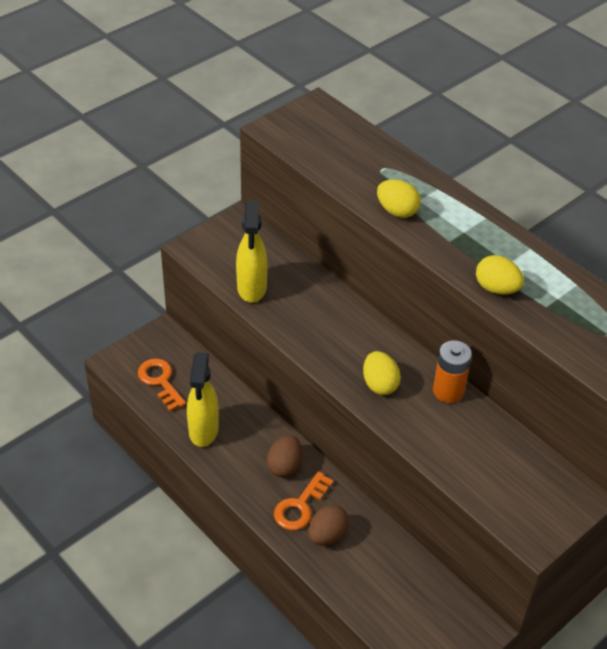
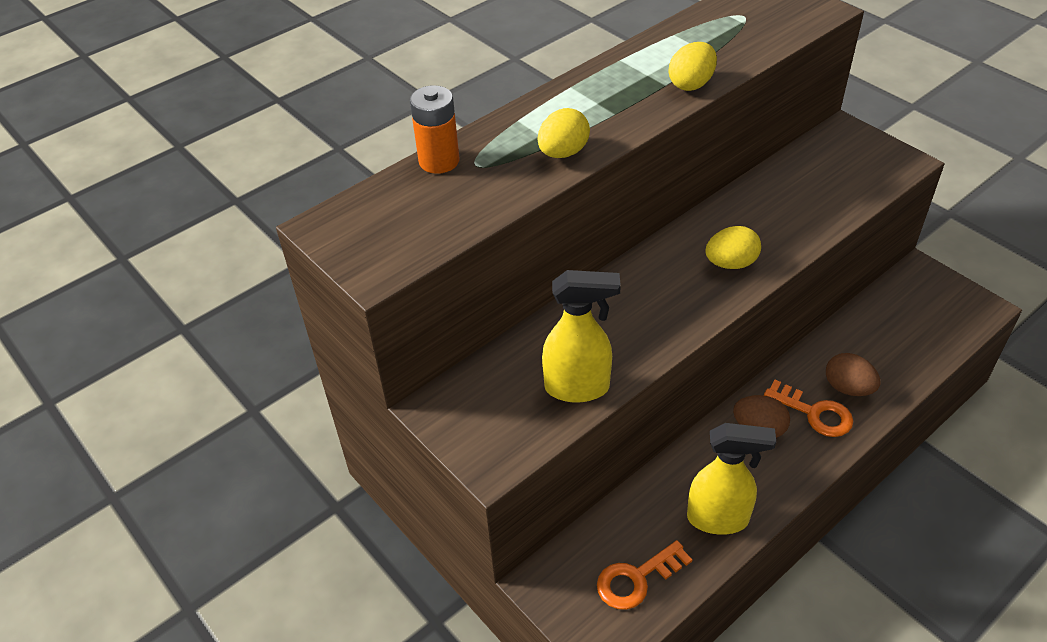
camera: 85 degrees left, 0 degrees up
(448, 391) = (729, 210): orange battery -> orange battery (439, 161)

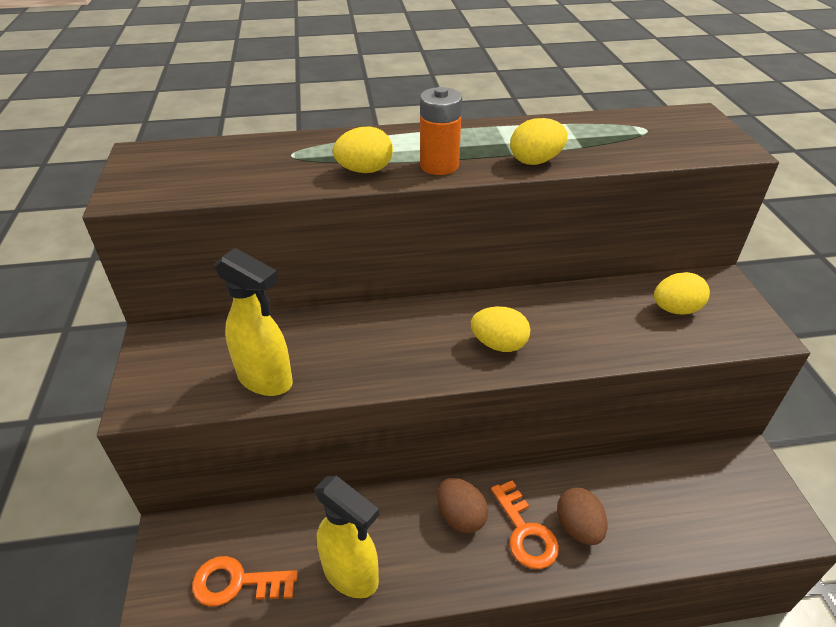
camera: 30 degrees right, 5 degrees down
(439, 161) = (269, 143): orange battery -> orange battery (439, 165)
(831, 170) = (675, 309): none -> yellow egg

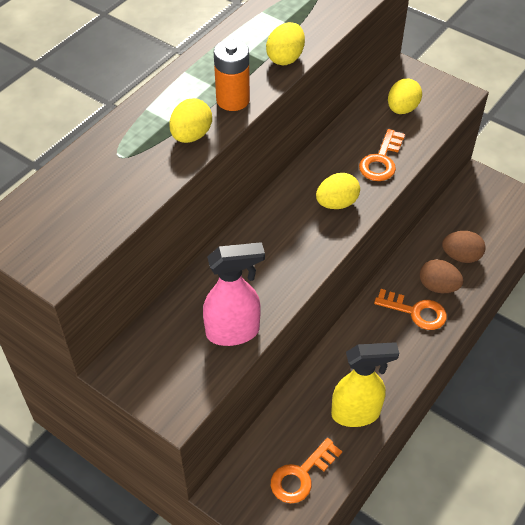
camera: 45 degrees left, 10 degrees up
(266, 380) = (233, 332): yellow spray bottle -> pink spray bottle
(460, 516) = (375, 332): brown egg -> brown egg (461, 256)
(593, 338) = (381, 160): none -> orange key

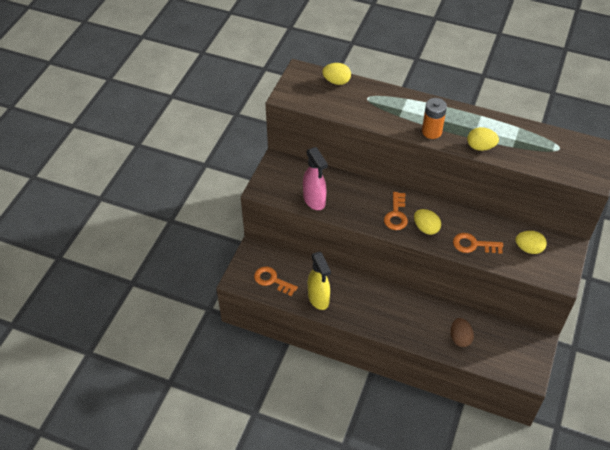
camera: 75 degrees right, 0 degrees up
(191, 135) = (395, 121): yellow egg -> yellow egg (336, 81)
(416, 312) = (403, 318): orange key -> orange key (396, 215)
(438, 286) = (428, 328): brown egg -> none

